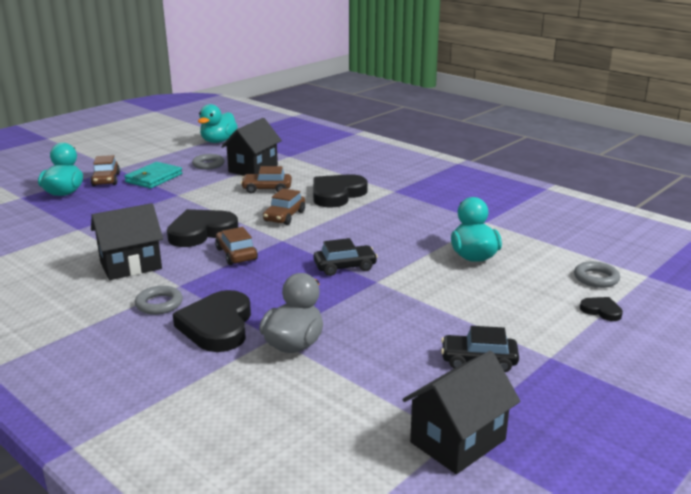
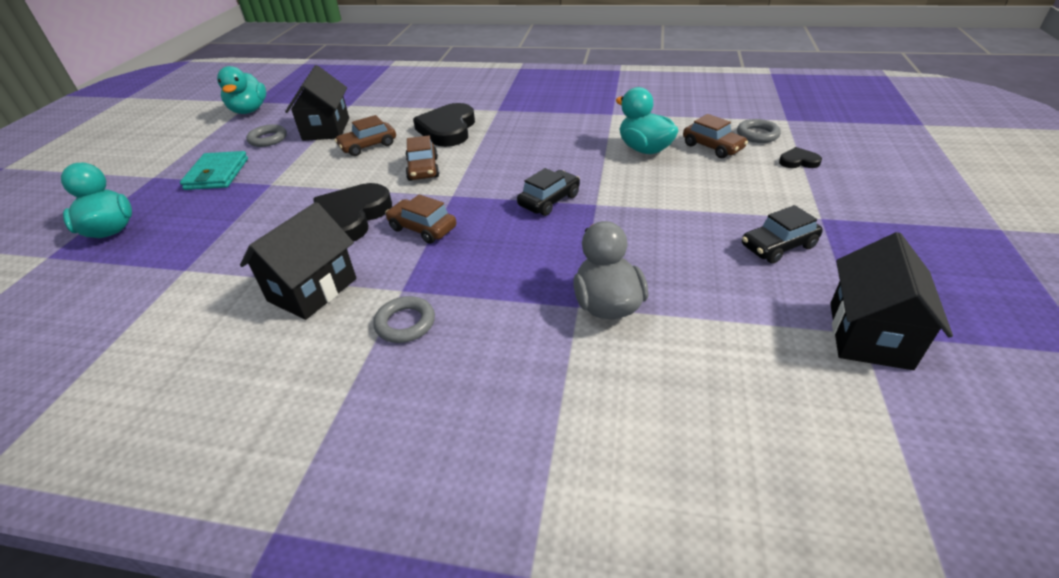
camera: 30 degrees left, 15 degrees up
(106, 180) = (153, 195): brown car -> brown car (712, 147)
(217, 326) = (504, 320): black heart -> none

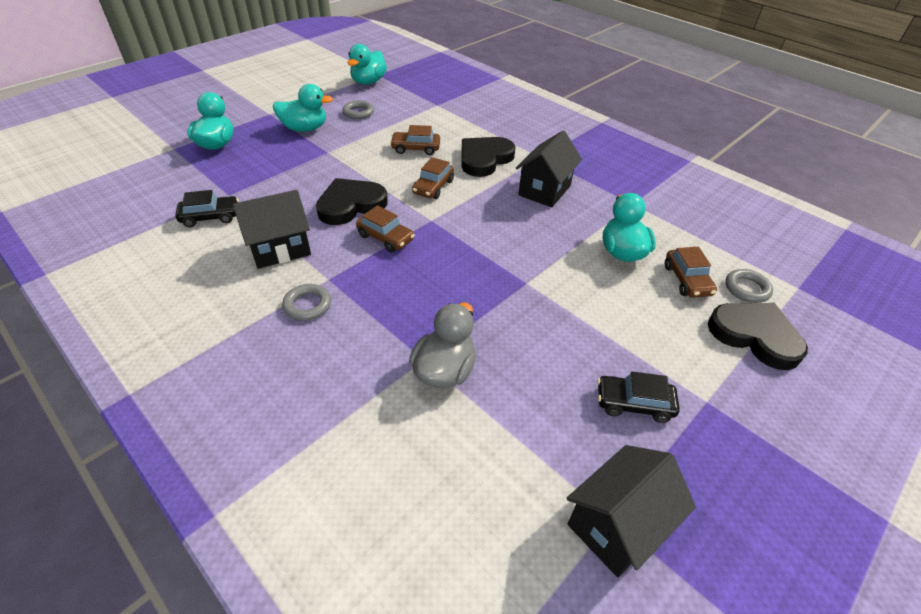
camera: 30 degrees right, 5 degrees up
(217, 174) = (305, 128): turquoise wallet -> turquoise duck
(326, 129) = (402, 120): black house -> black house (544, 190)
(422, 228) = (385, 238): brown car -> brown car turned 150 degrees clockwise
(549, 200) = (494, 261): black car -> black car (210, 217)
(798, 161) = (755, 336): black heart -> black heart, size x2.14

